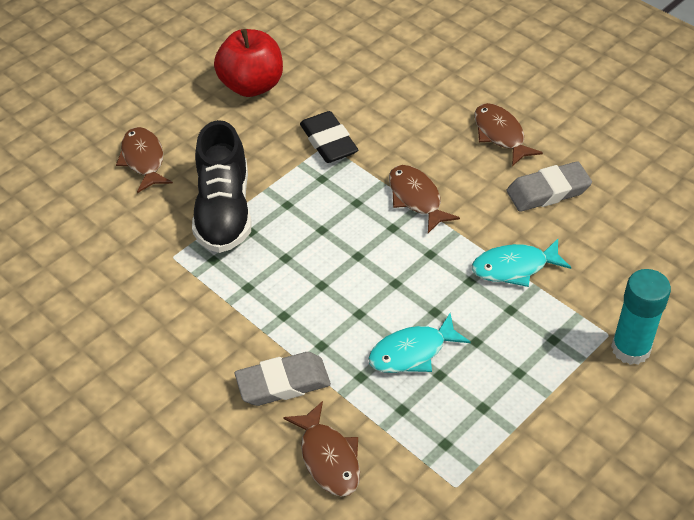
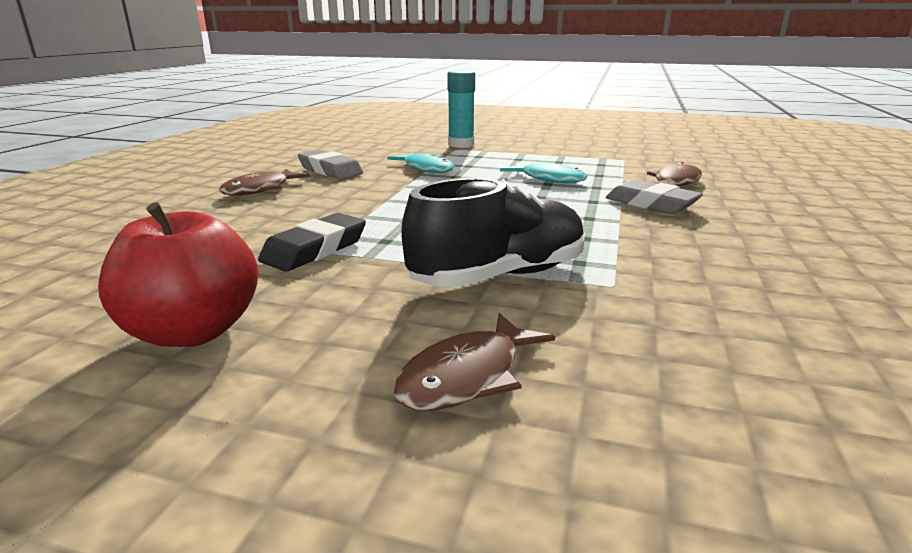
camera: 120 degrees left, 25 degrees down
(416, 198) = (378, 201): brown fish -> none

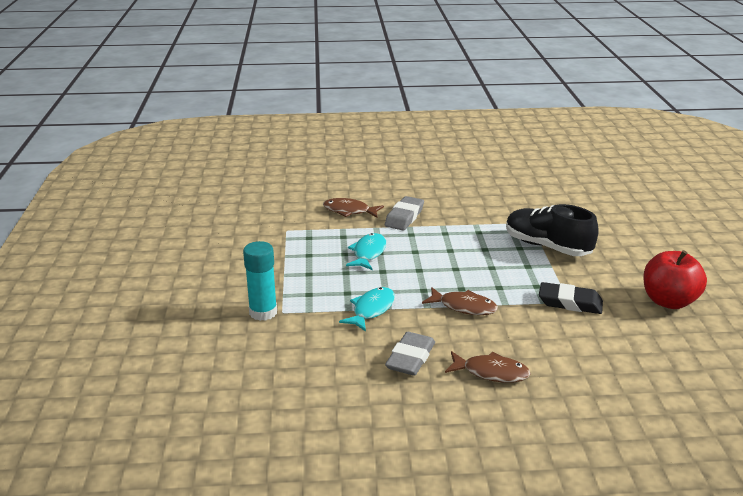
camera: 110 degrees left, 5 degrees up
(467, 376) = (626, 241): brown fish -> brown fish (464, 307)

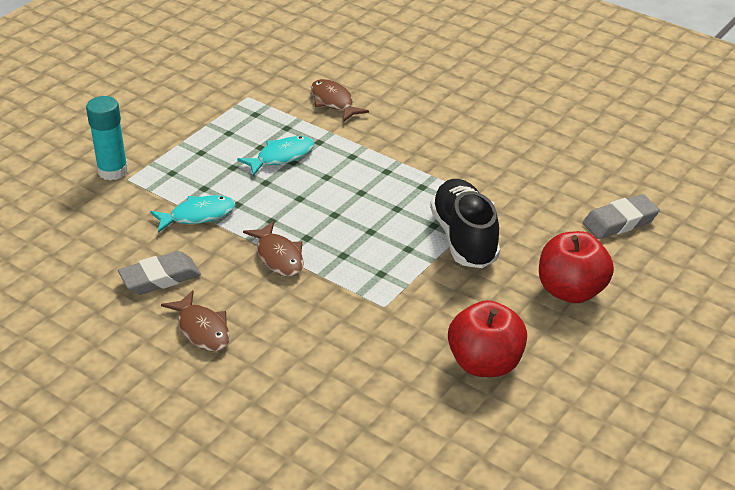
camera: 40 degrees right, 10 degrees up
(404, 217) = (375, 134): grey eraser -> grey eraser (620, 222)
(570, 303) = (382, 308): black eraser -> none
(642, 245) = (571, 291): none -> red apple

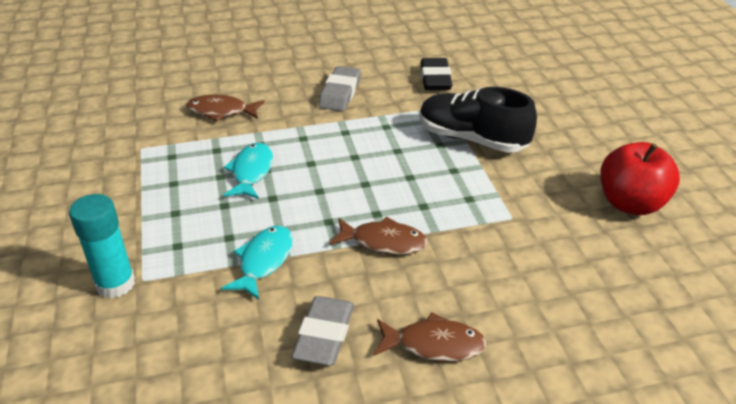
camera: 50 degrees left, 0 degrees up
(530, 176) = (435, 79): none -> black eraser
(571, 291) = (582, 126): red apple -> none
(620, 222) = (528, 73): grey eraser -> grey eraser (340, 93)

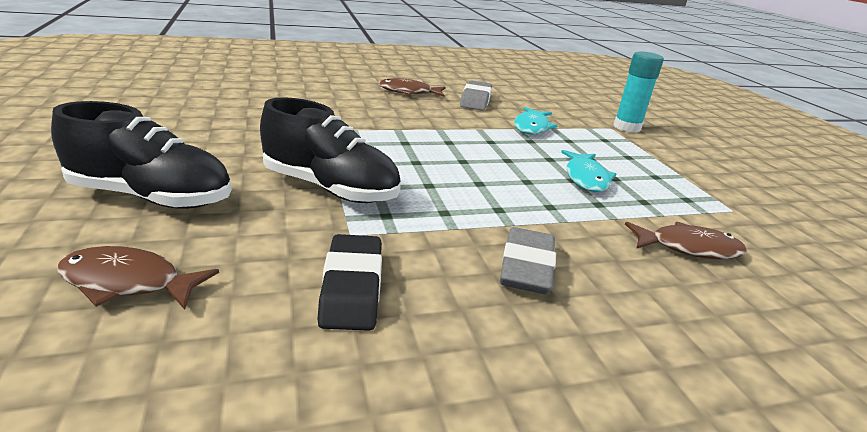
camera: 175 degrees right, 10 degrees down
(383, 242) = (441, 127): brown fish -> brown fish (128, 282)
(581, 121) = (152, 197): none -> black shoe
(630, 203) = (199, 127): red apple -> none

